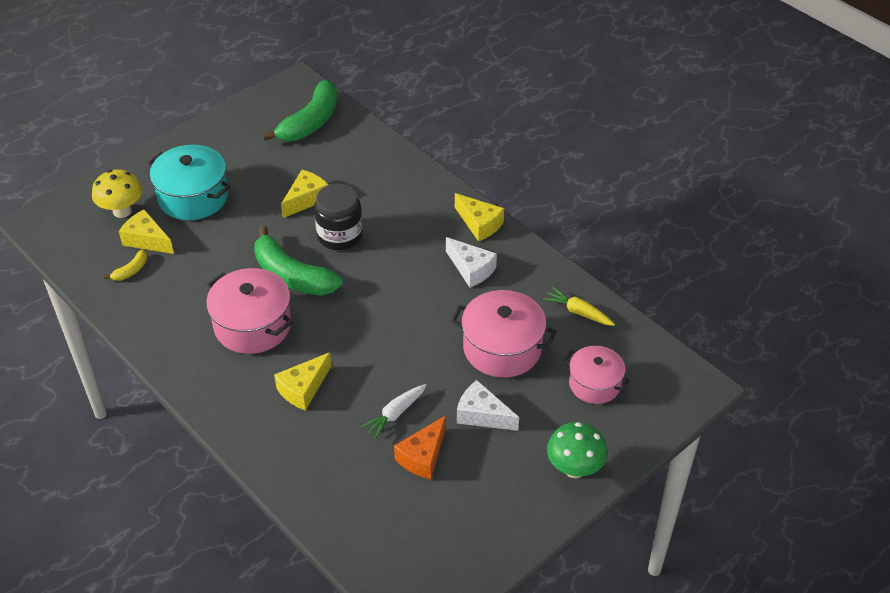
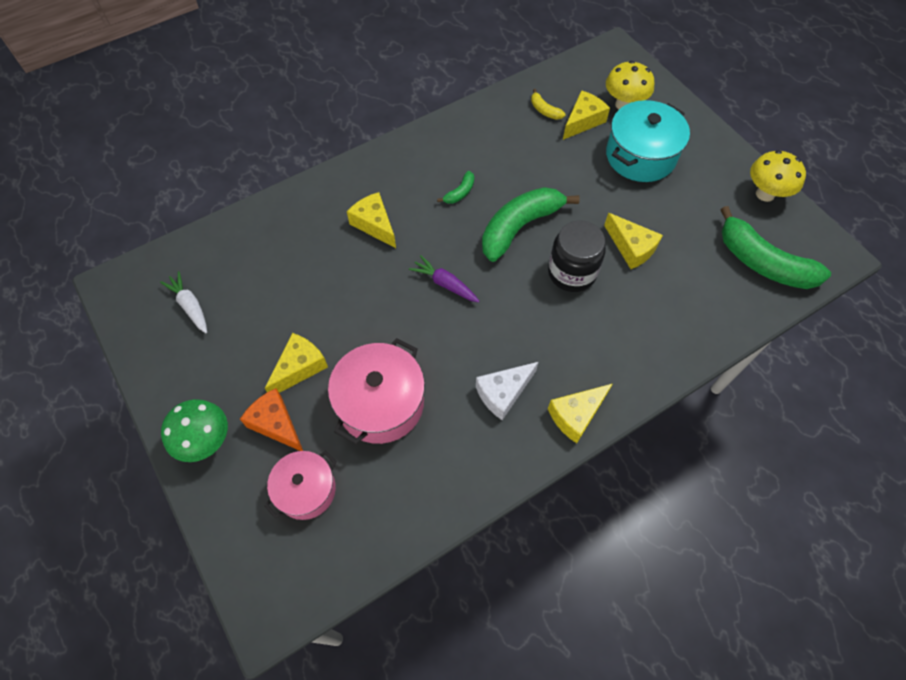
camera: 100 degrees right, 15 degrees up
(234, 119) = (765, 194): none -> yellow mushroom
(253, 325) = (460, 192): pink pot -> green banana
(367, 322) = (444, 284): none -> purple carrot
(395, 414) = (323, 292): white carrot -> white carrot (190, 306)
(423, 456) = (268, 309): orange cheese -> orange cheese (276, 424)
(482, 415) = (299, 367): white cheese -> yellow cheese
(578, 312) = (415, 498): yellow carrot -> none

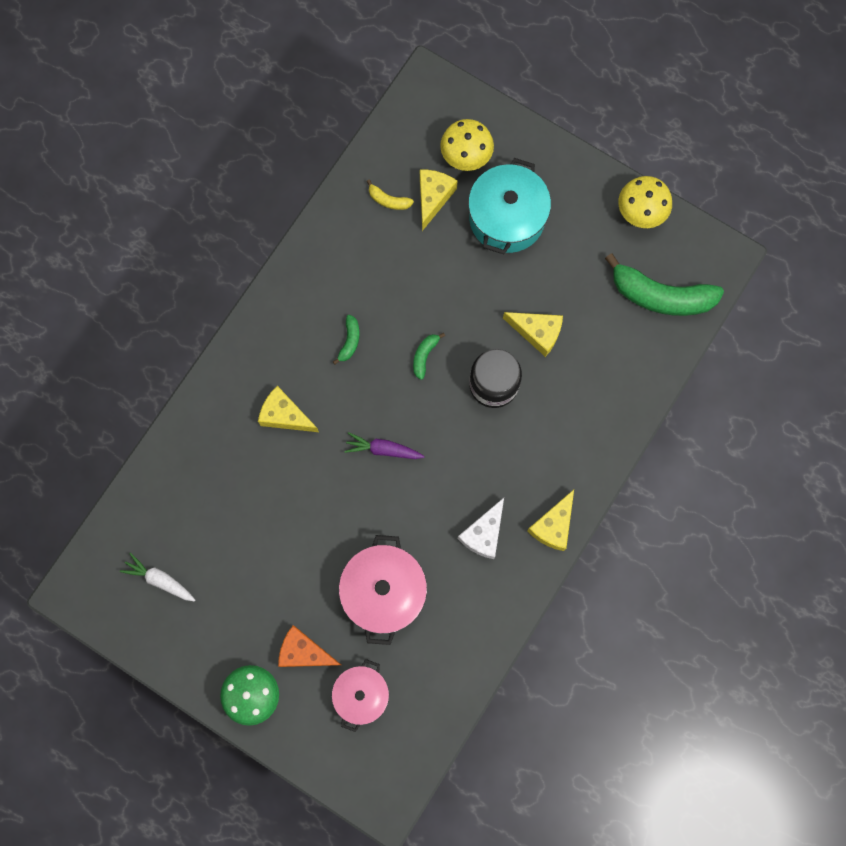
camera: 25 degrees left, 15 degrees up
(299, 367) = (295, 592): yellow cheese -> none
(519, 227) = (424, 356): green banana -> green banana, size x0.44

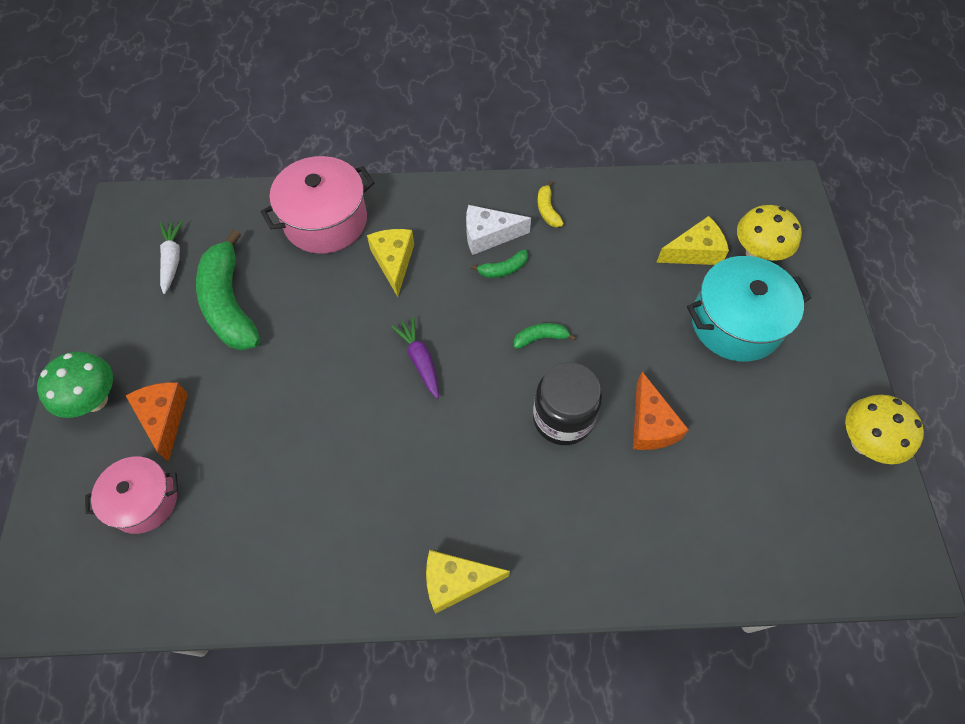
camera: 55 degrees right, 15 degrees down
(384, 592) = (271, 453): pink pot -> pink pot (325, 221)
(388, 200) = (658, 220): yellow banana -> yellow banana (547, 210)
(484, 534) = (397, 512): white cheese -> white cheese (488, 235)
(537, 332) = (650, 424): yellow cheese -> orange cheese
(661, 296) = (801, 525): green banana -> green banana (229, 303)

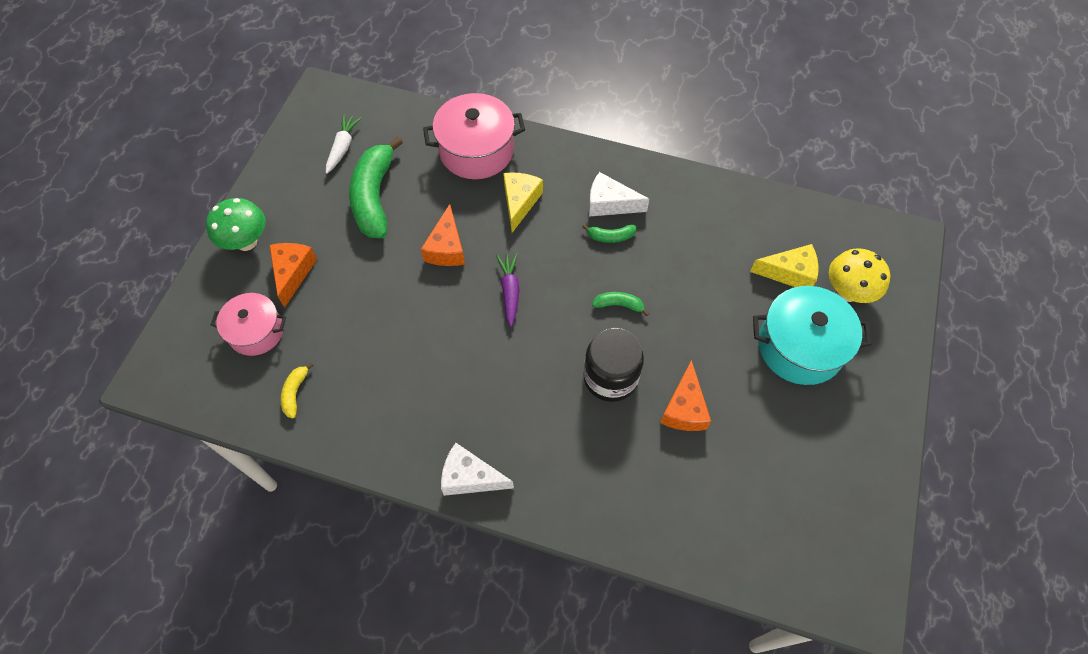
camera: 20 degrees right, 0 degrees up
(332, 335) = (446, 248): none -> orange cheese
(456, 582) = (470, 477): yellow cheese -> white cheese
(547, 210) = (670, 196): yellow banana -> yellow banana (295, 393)
(864, 443) = (872, 488): yellow mushroom -> none

